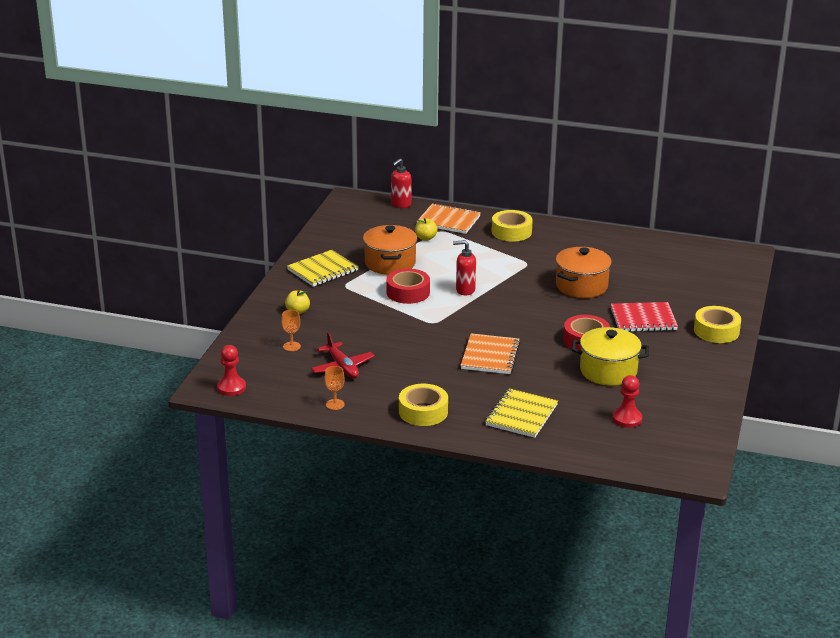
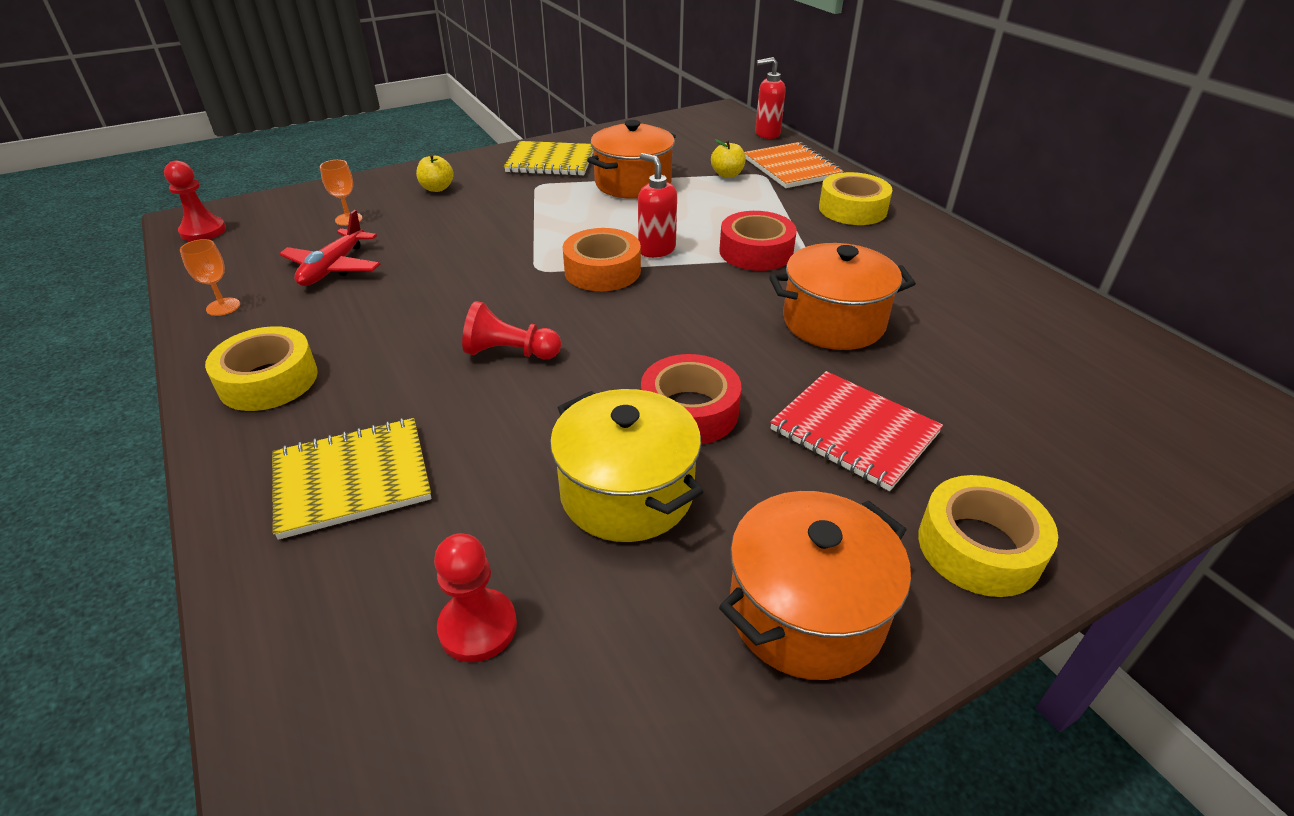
camera: 45 degrees right, 10 degrees up
(408, 292) = (585, 221): red tape -> red tape (756, 252)
(461, 310) = (602, 271): none -> orange tape
(490, 356) = (510, 352): orange notebook -> red pawn
(697, 369) = (806, 612): none -> orange pot

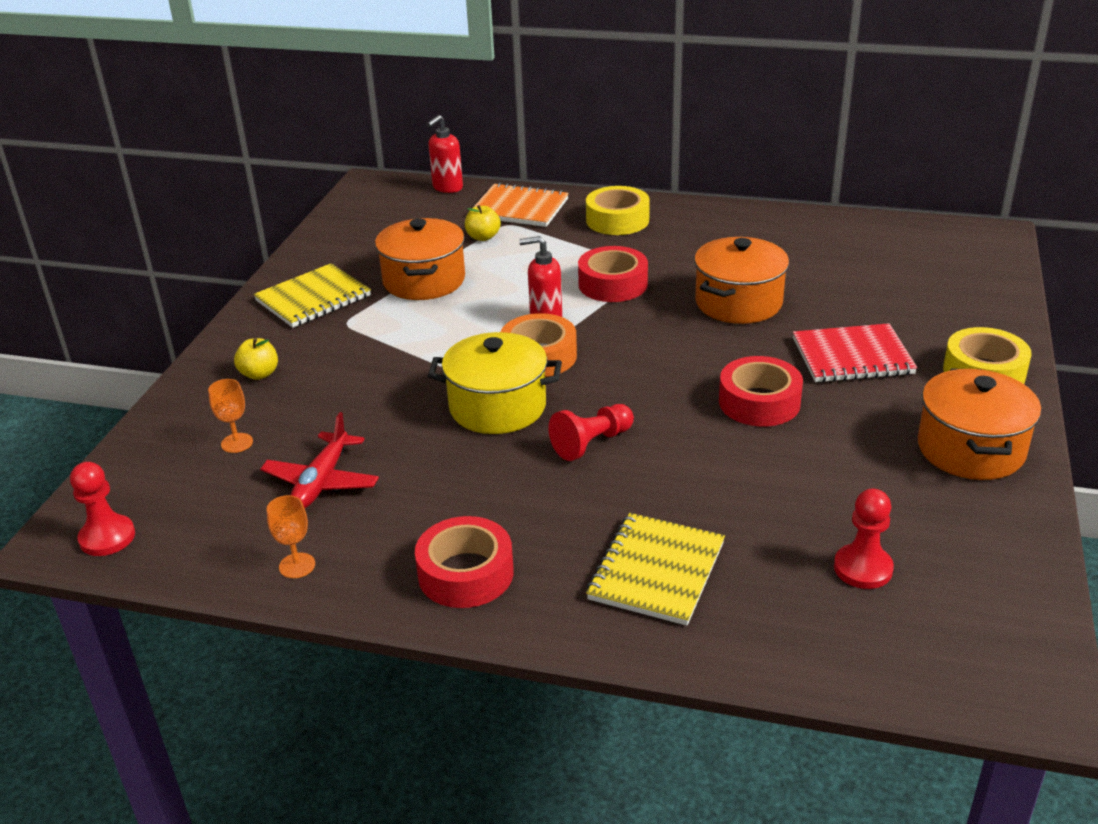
camera: 45 degrees left, 5 degrees down
(268, 380) = (465, 573): yellow tape -> red tape
(333, 268) = (322, 482): red plane -> red plane turned 45 degrees clockwise
(627, 493) = (808, 463): yellow pot -> yellow pot (497, 407)

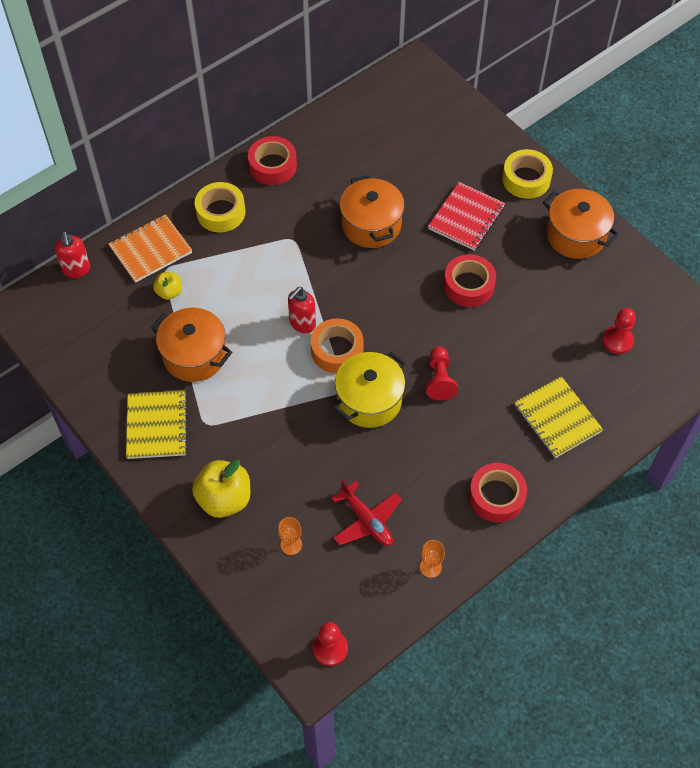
camera: 55 degrees left, 25 degrees up
(259, 374) = (224, 499): yellow apple -> yellow apple, size x1.84
(613, 284) = (294, 266): red tape -> red tape (272, 166)

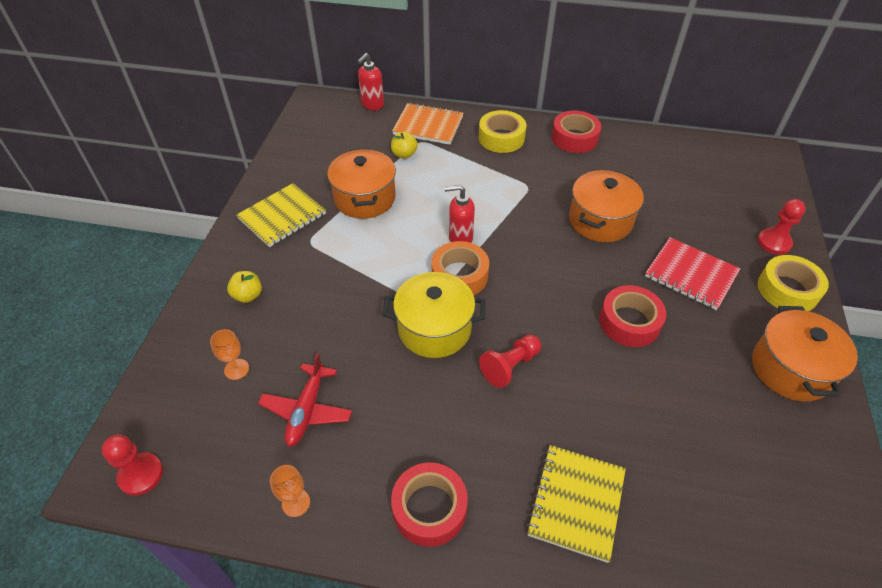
camera: 50 degrees right, 10 degrees down
(224, 499) = (248, 295): yellow apple -> yellow apple, size x0.54
(466, 218) = (690, 275): red notebook -> red notebook turned 45 degrees clockwise
(617, 340) = (731, 496): red pawn -> red pawn (774, 242)

